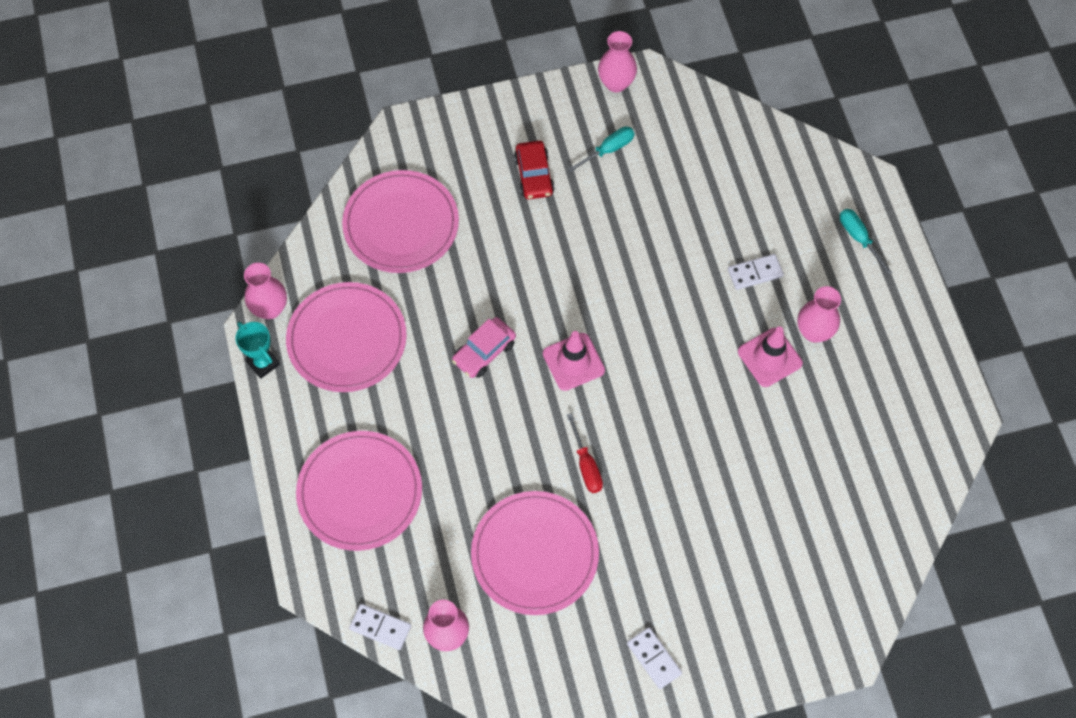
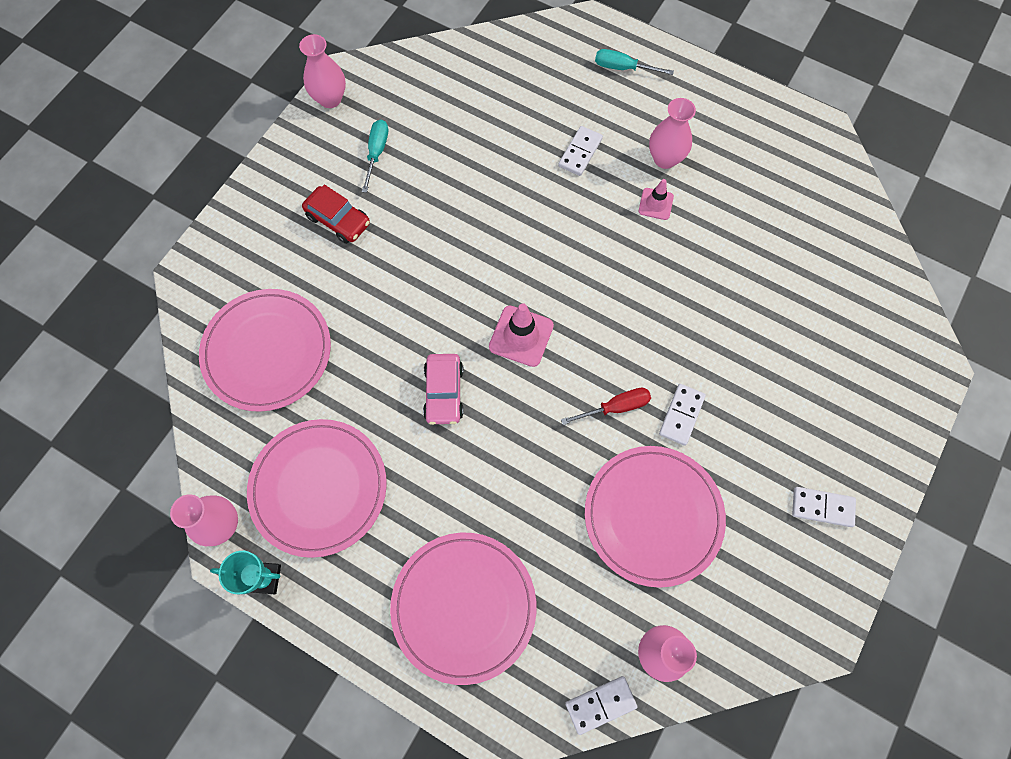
camera: 45 degrees left, 5 degrees up
(586, 465) = (615, 407): red screwdriver -> red screwdriver turned 45 degrees counterclockwise
(625, 512) = (681, 415): none -> white domino
(769, 357) = (655, 204): pink traffic cone -> pink traffic cone, size x0.62

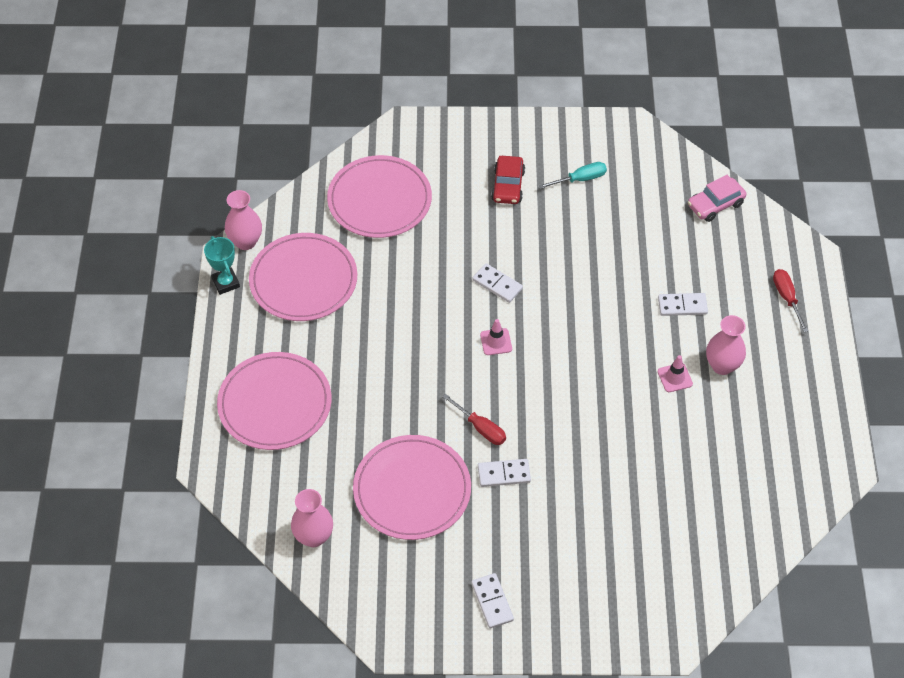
camera: 60 degrees right, 15 degrees down
(330, 99) = (603, 128): pink vase -> none
(444, 392) = (419, 316): pink car -> pink car (715, 204)
(521, 336) = (496, 342): pink traffic cone -> pink traffic cone, size x0.62
(600, 704) = (257, 516): white domino -> white domino (497, 284)
(622, 68) = (786, 298): turquoise screwdriver -> red screwdriver

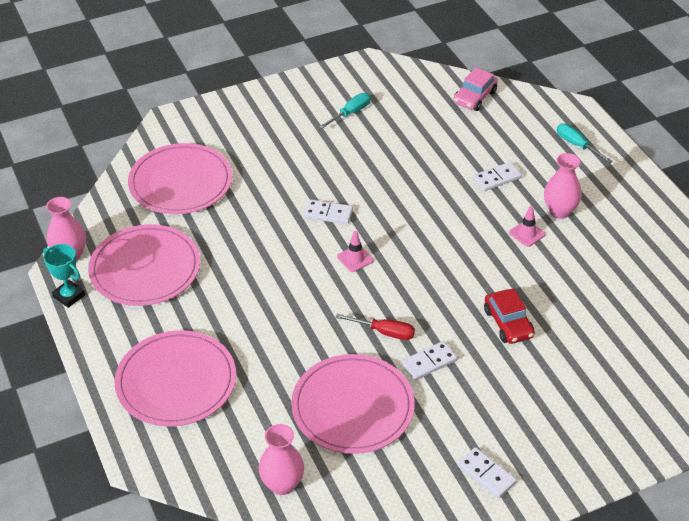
camera: 25 degrees left, 10 degrees down
(508, 186) = (291, 137): red car -> red car (508, 323)
(786, 298) = (576, 145): red screwdriver -> turquoise screwdriver

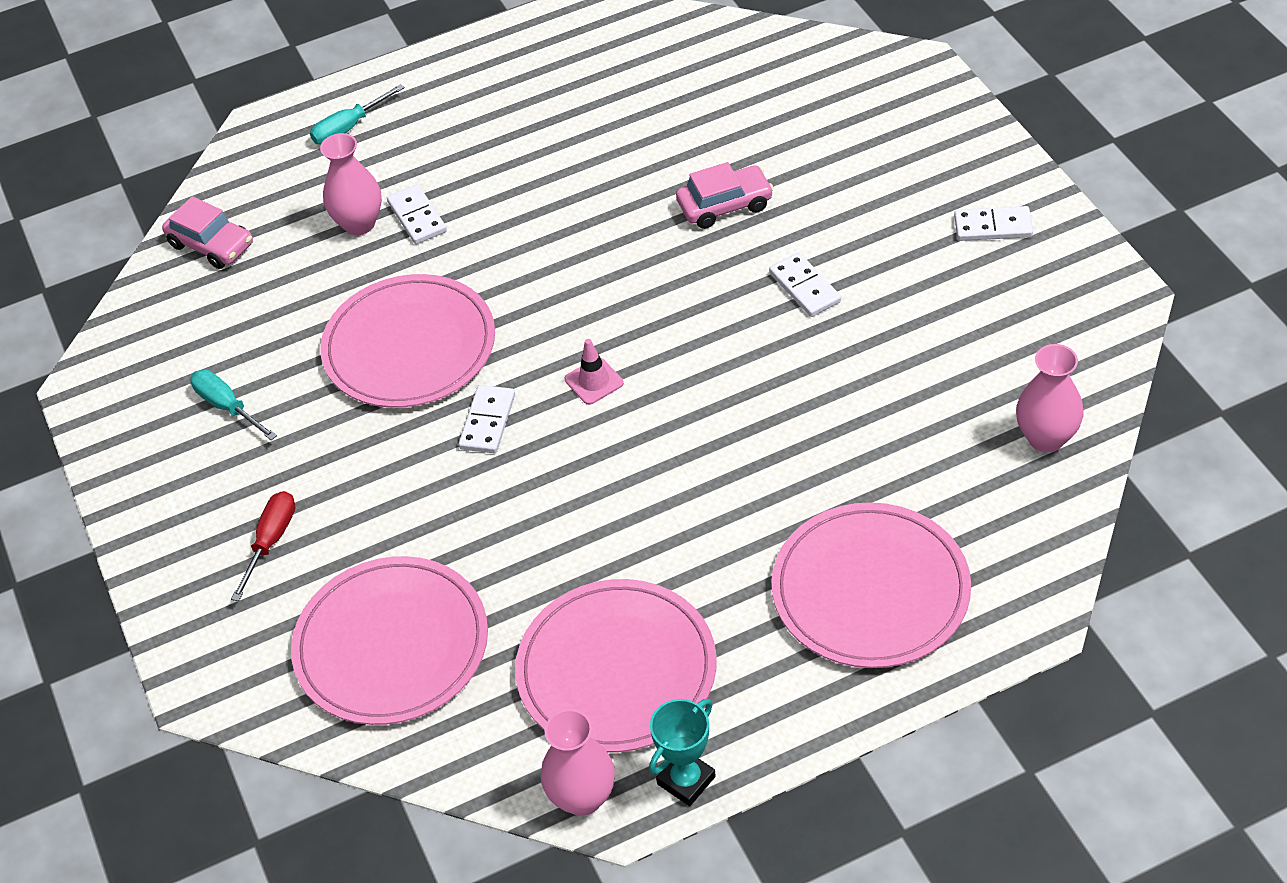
camera: 85 degrees left, 5 degrees up
(352, 407) = (896, 368): pink plate -> pink plate (409, 346)
(384, 332) = (749, 338): red screwdriver -> red screwdriver (271, 541)
(486, 474) = (993, 226): white domino -> white domino turned 45 degrees clockwise
(508, 323) = (725, 205): red car -> pink car
(527, 233) = (543, 184): pink traffic cone -> none
(559, 211) = (496, 149): pink vase -> pink vase (359, 223)

